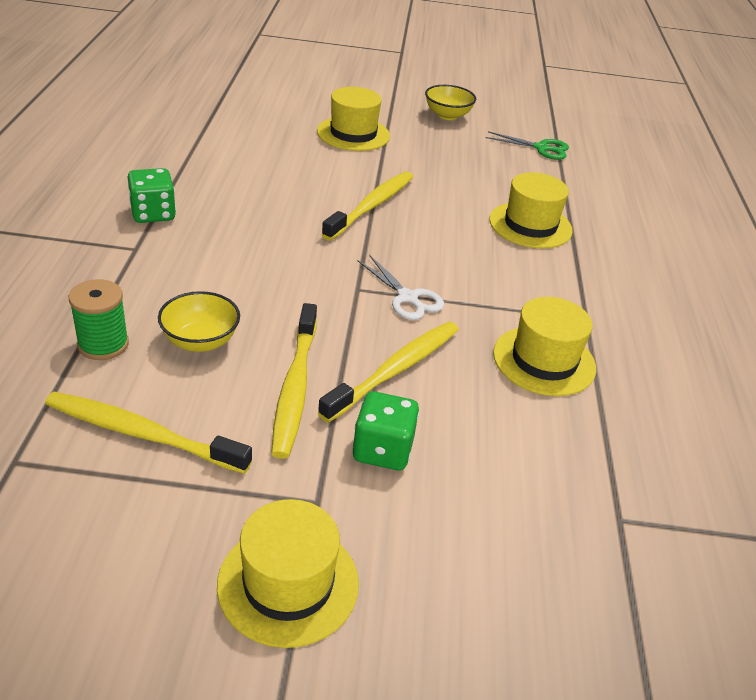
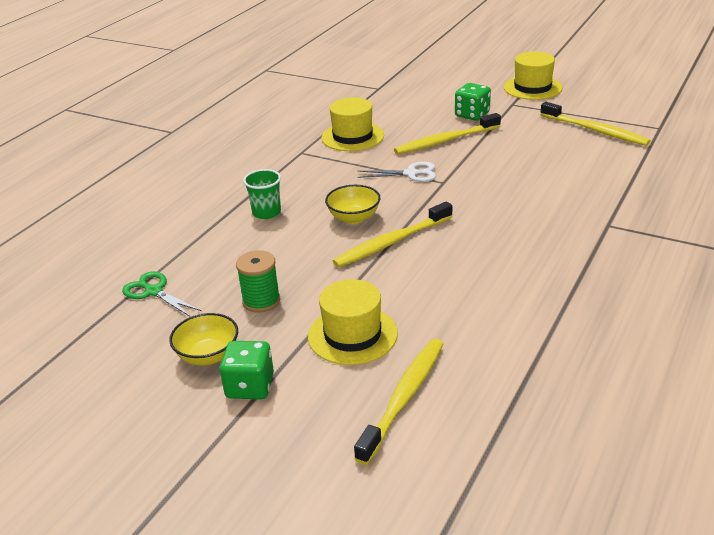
camera: 150 degrees left, 5 degrees down
(103, 344) = (623, 168): green spool -> green spool (261, 301)
(153, 214) = (594, 253): green dice -> green dice (250, 386)
(200, 341) = (560, 164): yellow bowl -> yellow bowl (354, 218)
(295, 387) = (508, 140): yellow toothbrush -> yellow toothbrush (403, 398)
(407, 298) = (411, 173): white scissors -> white scissors turned 105 degrees clockwise
(530, 225) = (266, 212): yellow hat -> green cup

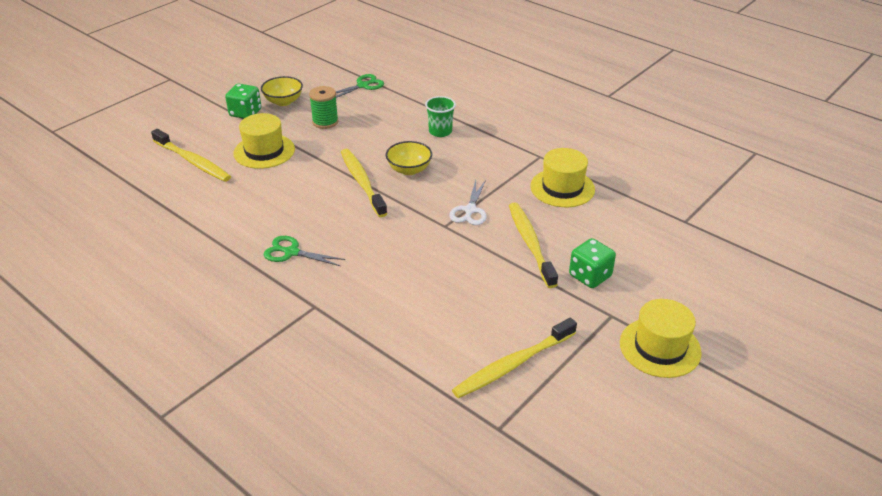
camera: 100 degrees right, 5 degrees up
(542, 258) = (291, 252): none -> green scissors

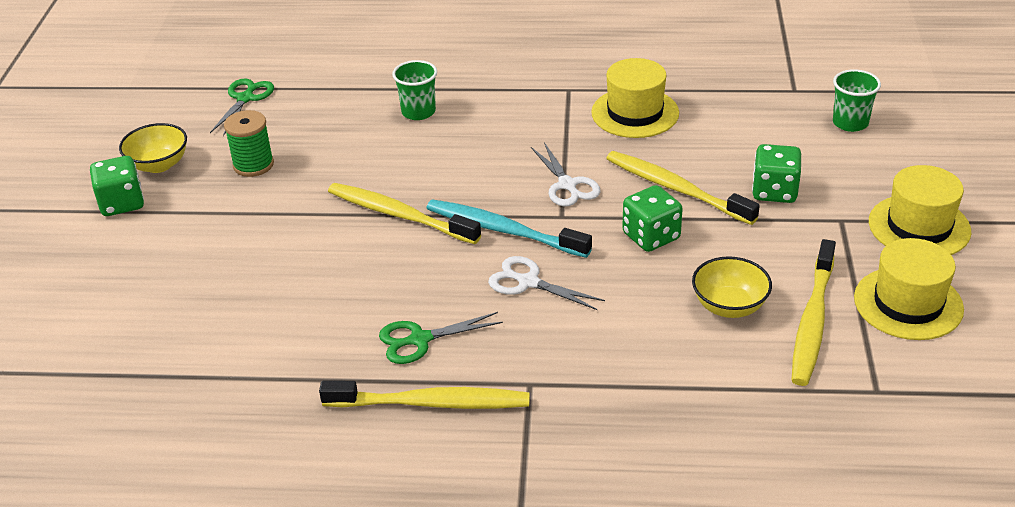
camera: 35 degrees left, 0 degrees up
(192, 161) = (128, 300): yellow toothbrush -> yellow toothbrush (430, 403)
(264, 151) = (217, 239): yellow hat -> yellow hat (908, 303)
(381, 252) = (528, 282): none -> white scissors
(404, 218) = (504, 230): none -> turquoise toothbrush
(409, 170) = (438, 173): yellow bowl -> yellow bowl (729, 306)
(480, 263) = (651, 236): none -> green dice
(697, 259) = (850, 123): none -> green cup

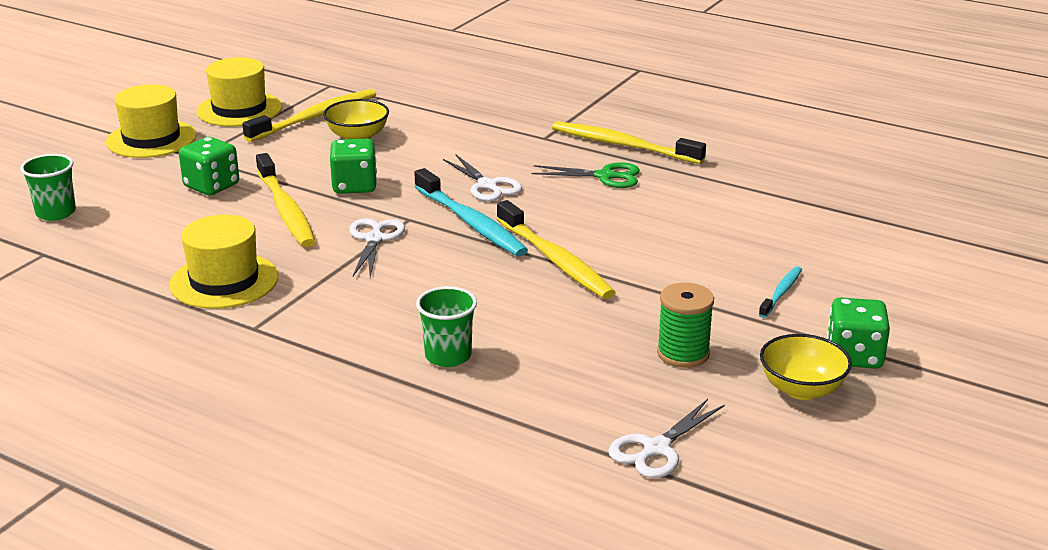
camera: 155 degrees left, 10 degrees down
(191, 245) = (781, 293): none -> turquoise toothbrush
(245, 98) = (656, 449): green scissors -> white scissors

